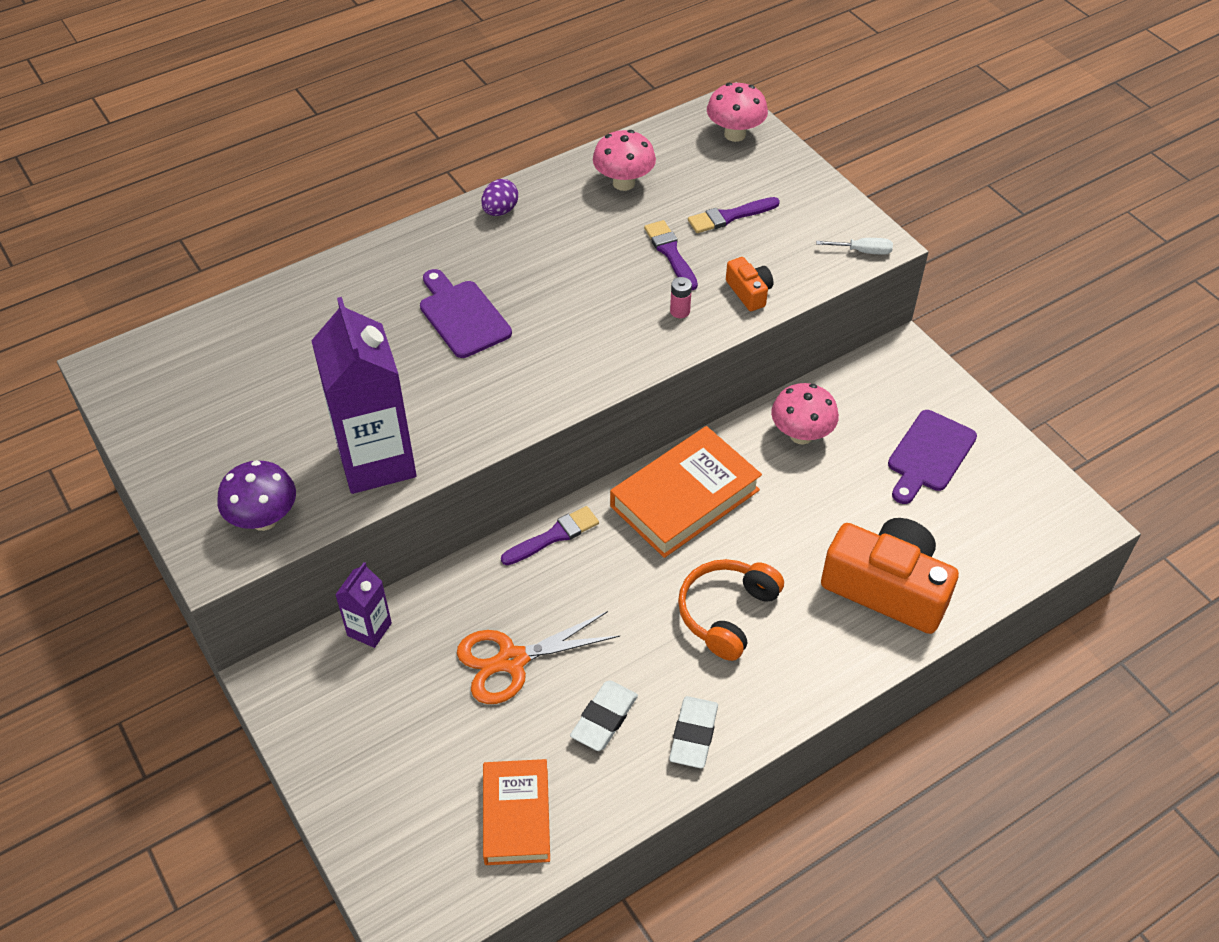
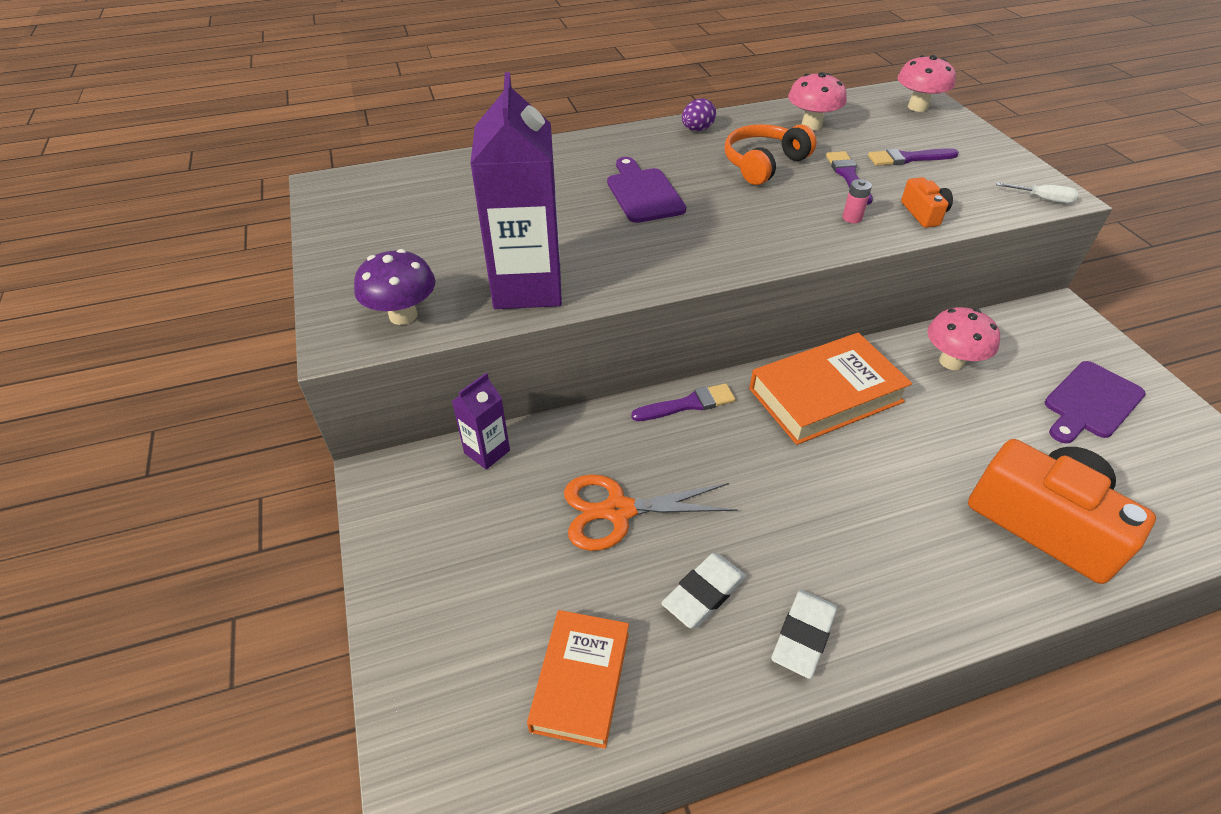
camera: 15 degrees right, 5 degrees down
(726, 613) = (857, 512): orange headphones -> orange headphones (763, 164)

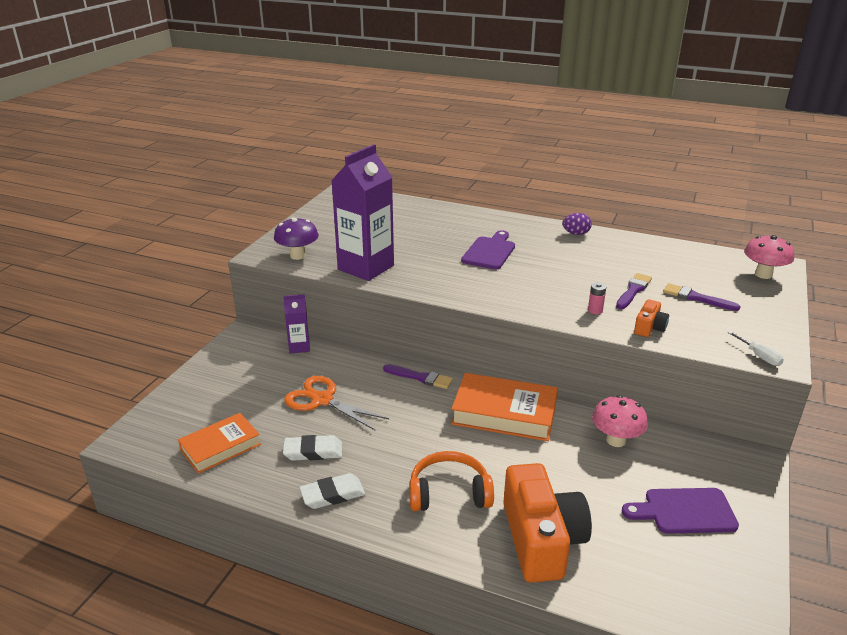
camera: 40 degrees right, 15 degrees down
(763, 164) = (587, 264): orange headphones -> orange headphones (449, 493)
(811, 125) = (658, 257): pink mushroom -> none

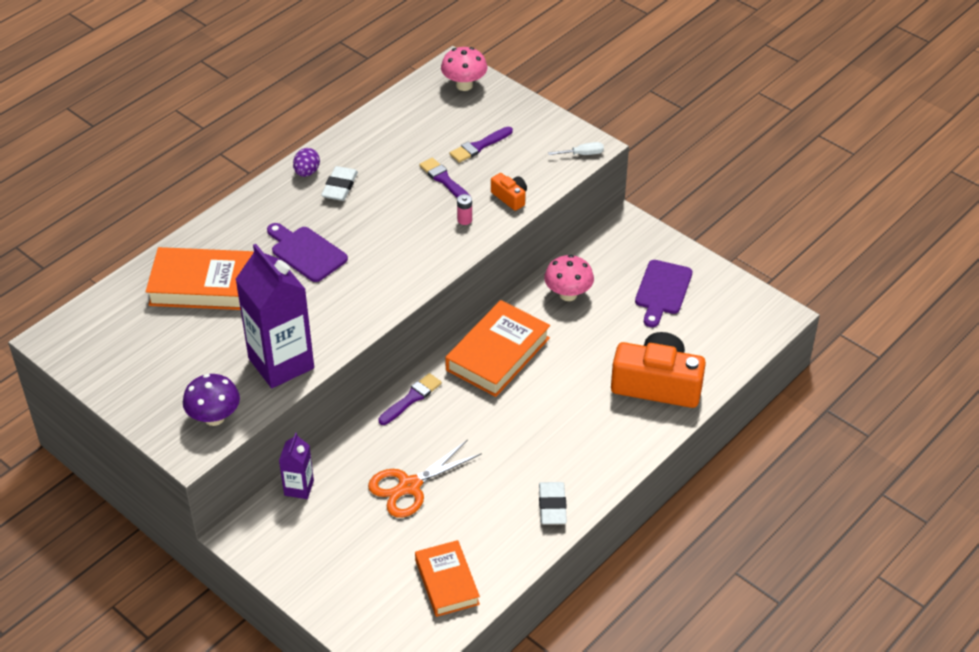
camera: 70 degrees left, 15 degrees up
(313, 451) = (487, 509): white eraser -> white eraser (340, 186)
(425, 224) = (203, 285): none -> orange book
(449, 493) = (584, 425): orange headphones -> none

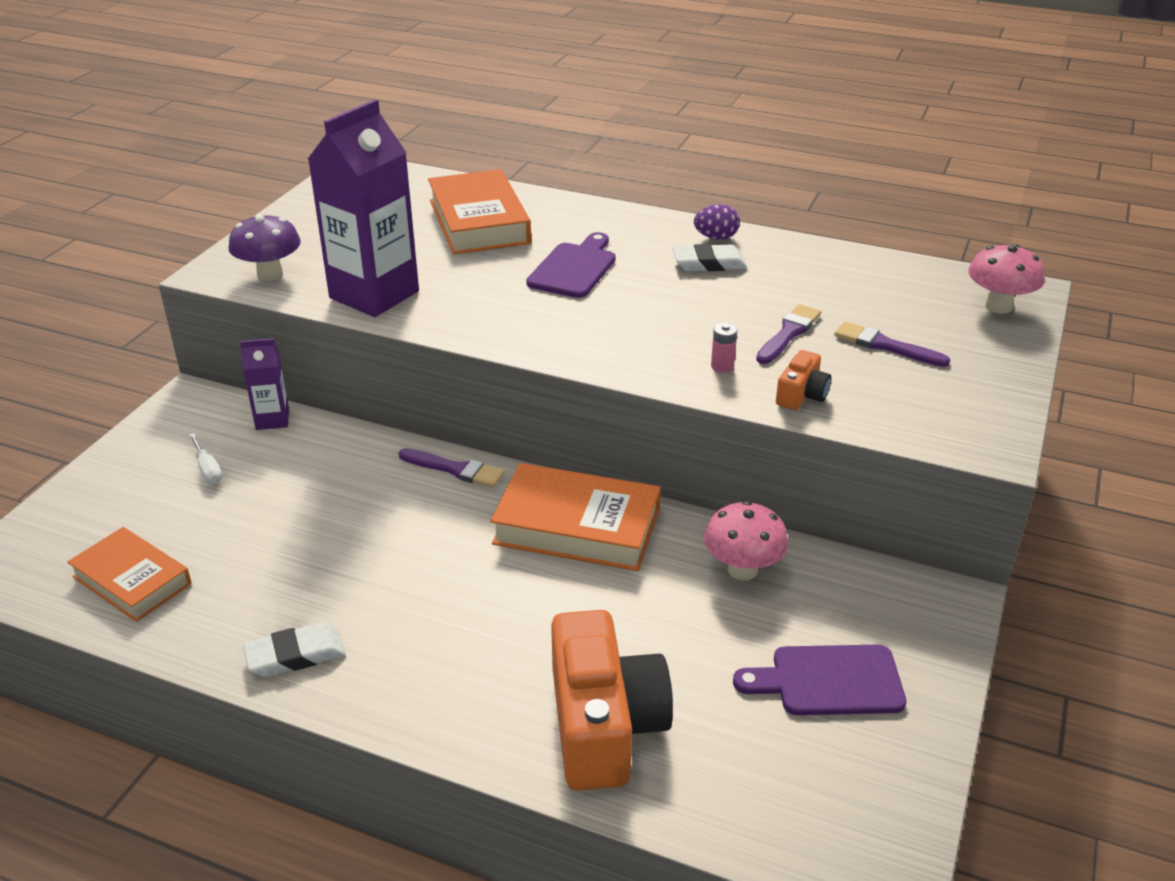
camera: 70 degrees right, 10 degrees down
(410, 486) = (298, 505): orange scissors -> none
(447, 582) = (132, 580): orange book -> orange book turned 75 degrees clockwise
(582, 154) = (963, 441): white screwdriver -> white screwdriver (208, 470)

